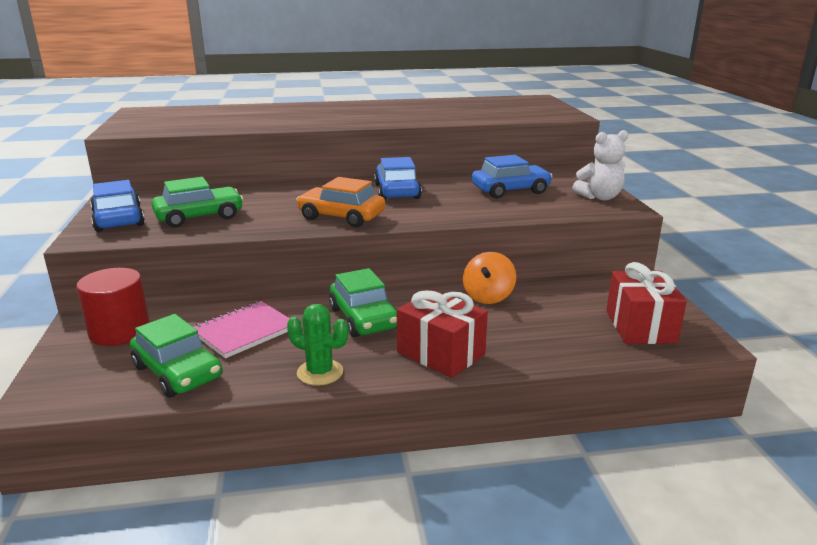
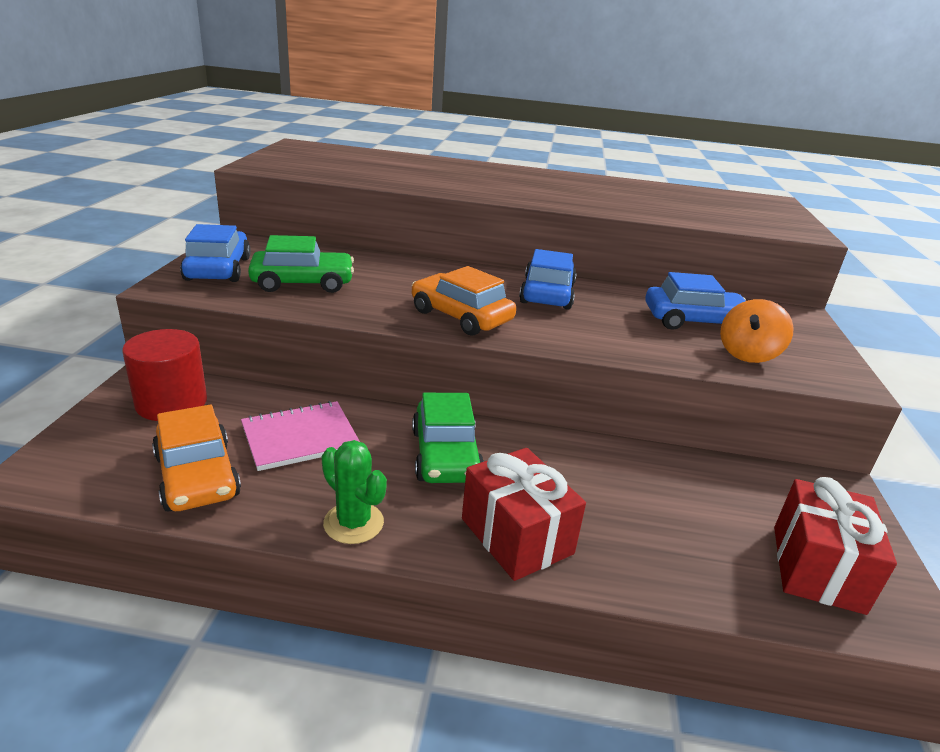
camera: 15 degrees right, 5 degrees up
(178, 372) = (197, 476): green car -> orange car
(488, 296) = (617, 462): orange spinning top -> orange spinning top (748, 354)
(600, 197) = (816, 356): white teddy bear -> none

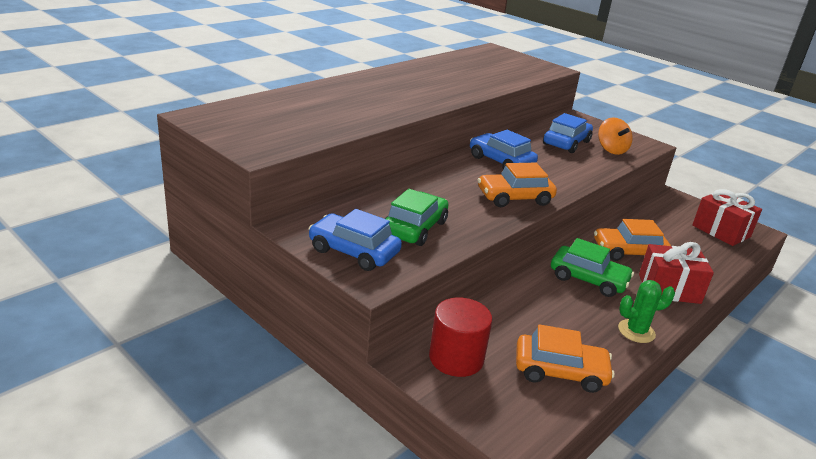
camera: 55 degrees left, 0 degrees up
(300, 438) = (539, 320): pink notebook -> none
(573, 476) = (628, 252): none -> orange car

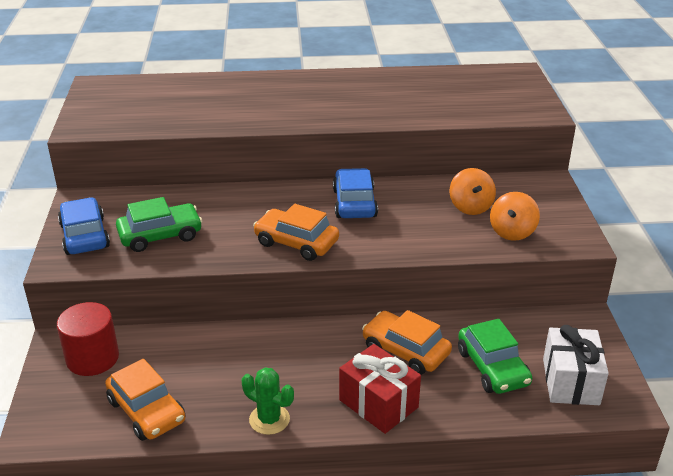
camera: 45 degrees right, 5 degrees up
(566, 143) = (470, 207): blue car -> orange spinning top
(588, 279) = (312, 355): green car -> green car (492, 367)
(721, 231) = (570, 381): red gift -> white gift

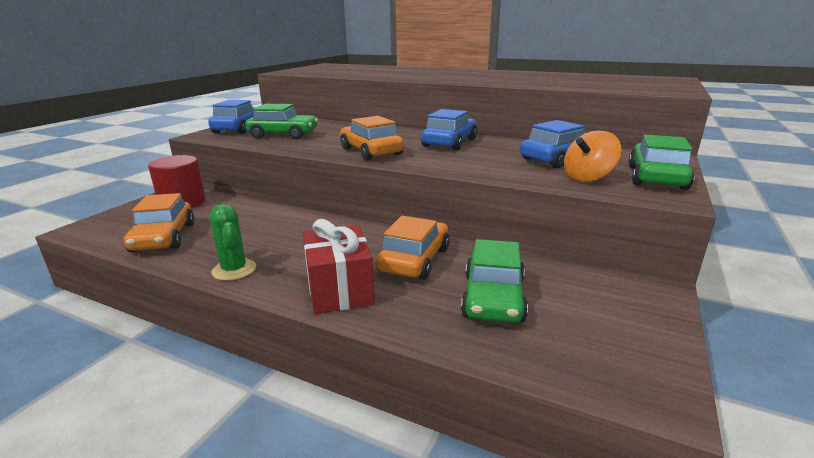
camera: 30 degrees right, 10 degrees down
(405, 351) = (414, 260): orange car -> orange car turned 45 degrees clockwise
(470, 207) = (558, 159): orange spinning top -> blue car
(558, 216) = (656, 177): none -> green car
(570, 381) = (585, 341): white gift -> none

